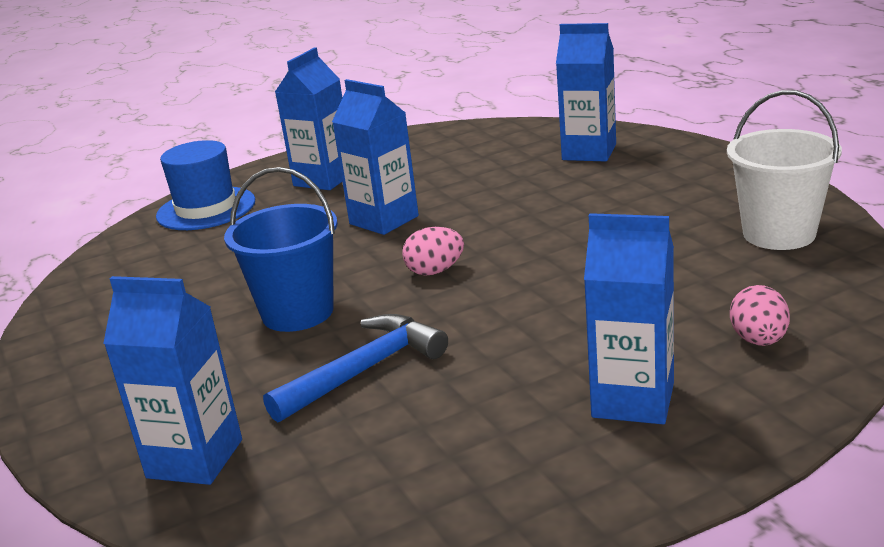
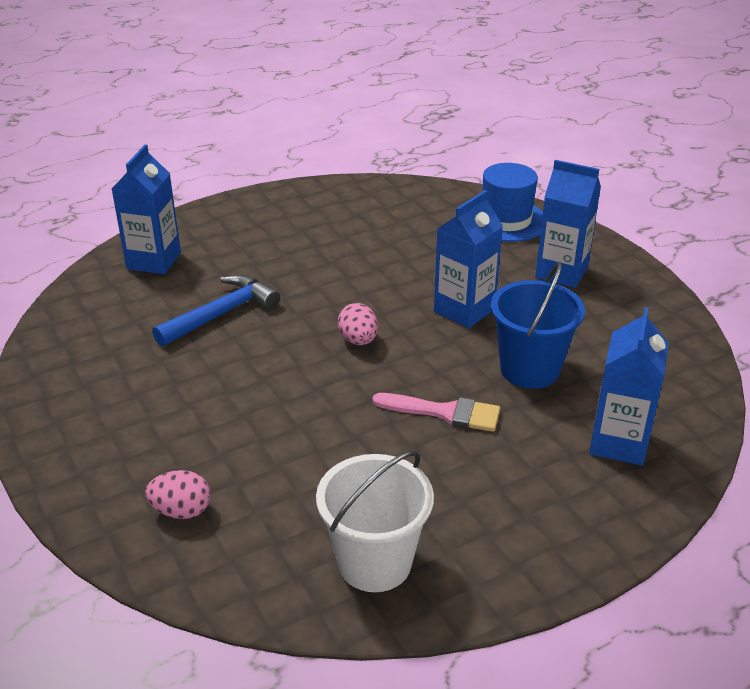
camera: 85 degrees right, 10 degrees up
(297, 312) = (312, 280): blue bucket -> blue bucket (529, 369)
(364, 371) = (221, 314): blue hammer -> blue hammer turned 90 degrees counterclockwise
(560, 219) = (444, 412): none -> pink brush
(633, 400) = (131, 432): blue carton -> none

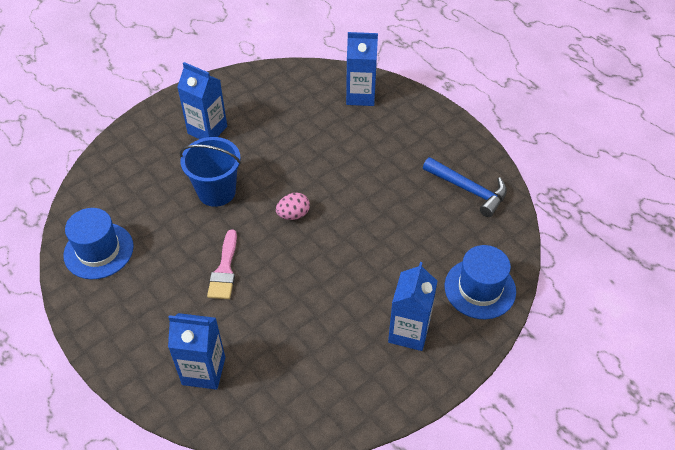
camera: 80 degrees right, 15 degrees up
(181, 511) = (134, 164): pink egg -> none
(221, 314) = (309, 141): blue hammer -> blue hammer (468, 190)
(374, 562) = (98, 251): white bucket -> blue hat
(464, 310) = (341, 270): blue carton -> blue carton (207, 130)
(529, 369) = (277, 315): blue bucket -> blue bucket (216, 192)

